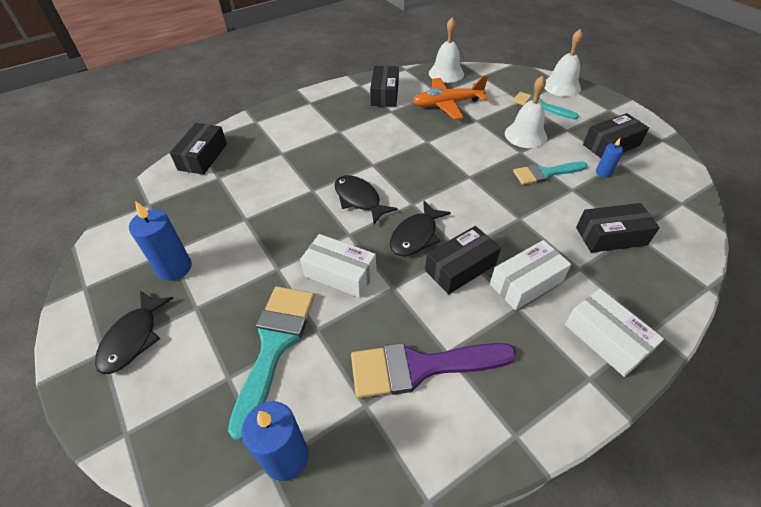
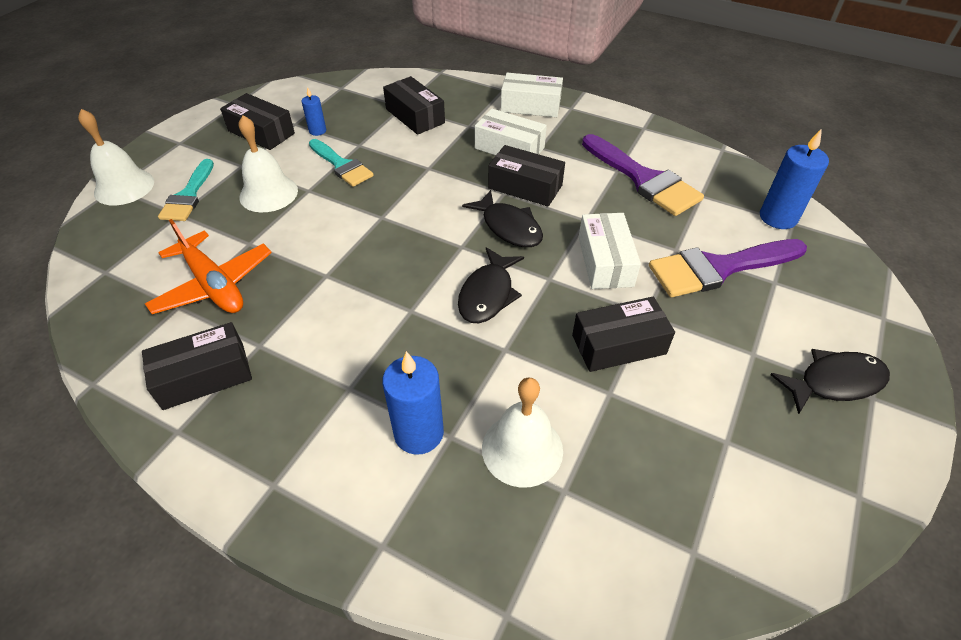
camera: 120 degrees left, 0 degrees up
(175, 268) = (739, 414): blue candle -> blue candle (419, 433)
(203, 157) = (536, 561): black box -> black box (618, 344)
(274, 345) = (718, 268): turquoise brush -> purple brush
(416, 235) = (508, 227): black fish -> black fish turned 45 degrees clockwise
(446, 73) = (102, 318): white bell -> white bell (522, 449)
(606, 339) = (531, 106): white box -> white box turned 75 degrees clockwise

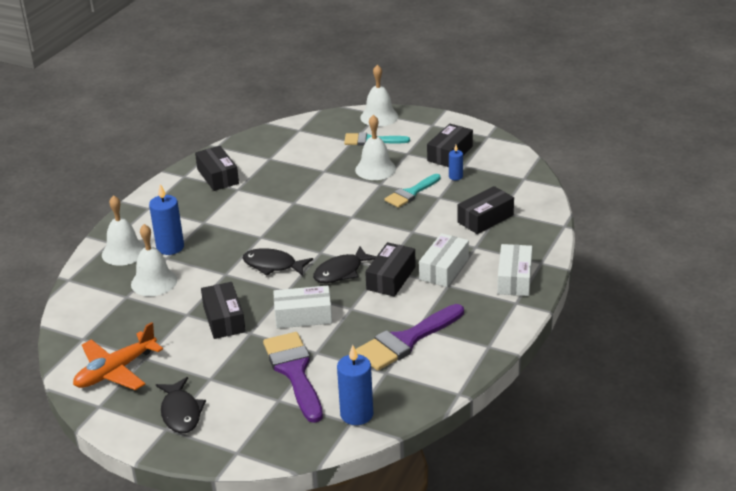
camera: 90 degrees right, 15 degrees down
(214, 285) = (286, 166): orange plane -> orange plane (116, 371)
(422, 513) = (124, 252): none -> white bell

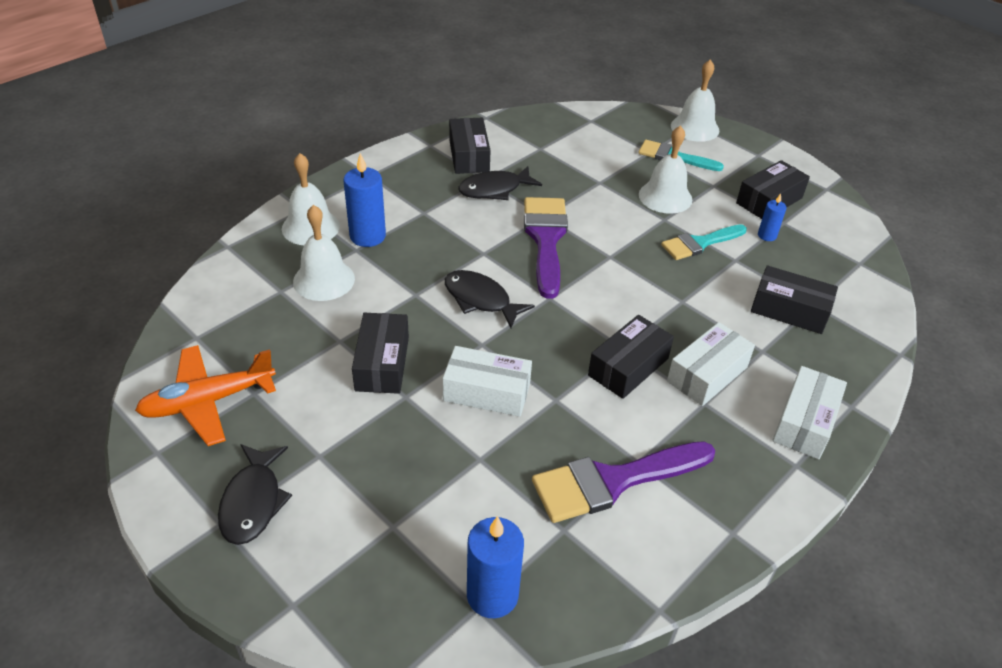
camera: 15 degrees right, 10 degrees up
(294, 372) = (435, 483): purple brush -> purple brush (545, 239)
(341, 272) = (565, 336): black fish -> black fish (494, 189)
(485, 219) = (789, 310): black box -> black box turned 45 degrees clockwise

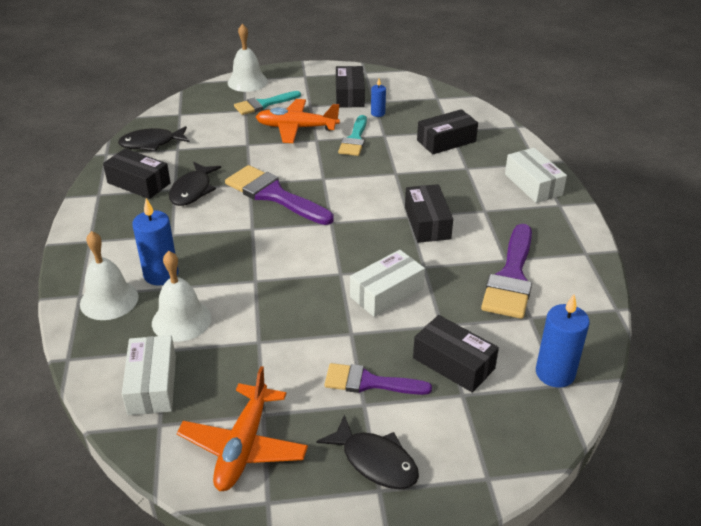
camera: 50 degrees left, 5 degrees down
(350, 444) = (369, 382): none -> purple brush
(382, 363) = (307, 330): black box -> black box (453, 363)
(481, 299) = (297, 252): black fish -> black fish (151, 143)
(665, 197) = (296, 128): white bell -> orange plane
(707, 374) = (464, 197): white box -> white box (152, 385)

